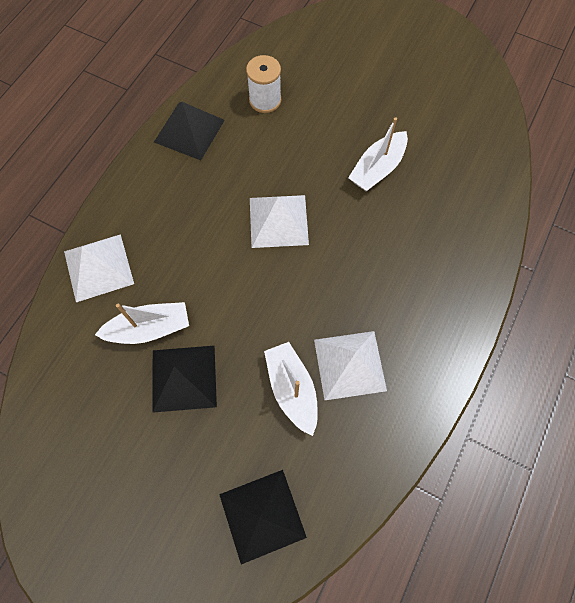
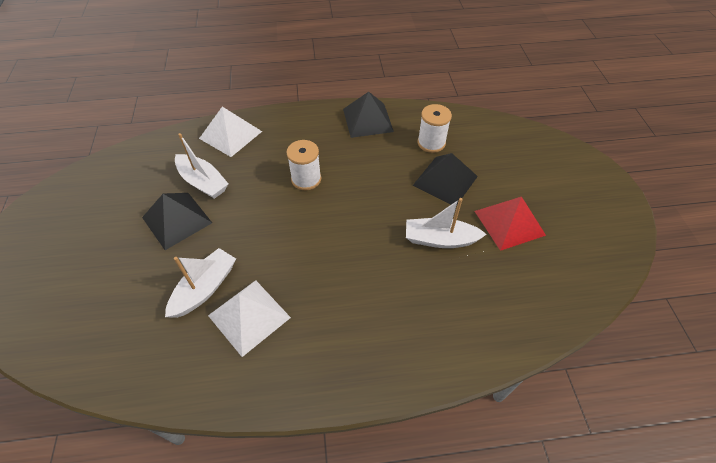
camera: 55 degrees right, 15 degrees down
(224, 231) = (306, 179): none -> white spool
(262, 515) = (91, 325): black pyramid -> black pyramid (445, 180)
(278, 221) = (339, 204): white pyramid -> none
(398, 108) = (509, 222): none -> red pyramid

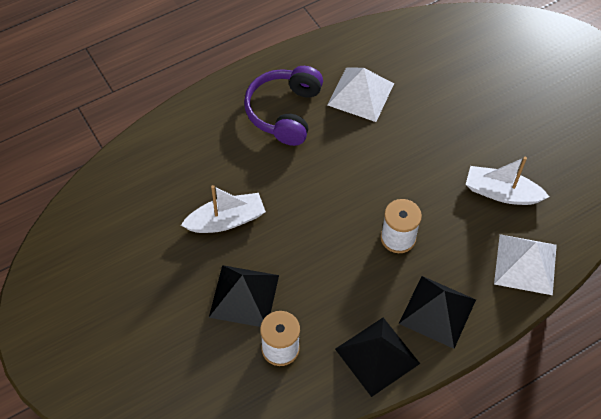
camera: 155 degrees right, 5 degrees up
(177, 220) = (490, 146): black pyramid -> black pyramid (437, 311)
(205, 288) = (413, 100): white boat -> none
(338, 326) = (284, 112): none -> purple headphones
(509, 222) = (159, 267): red pyramid -> none

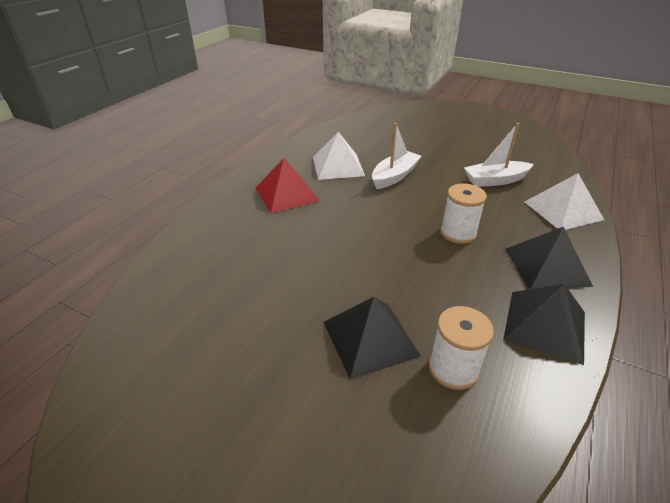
camera: 30 degrees left, 20 degrees down
(226, 220) = (296, 283): white boat -> white boat (394, 176)
(284, 112) = (287, 194): purple headphones -> red pyramid

